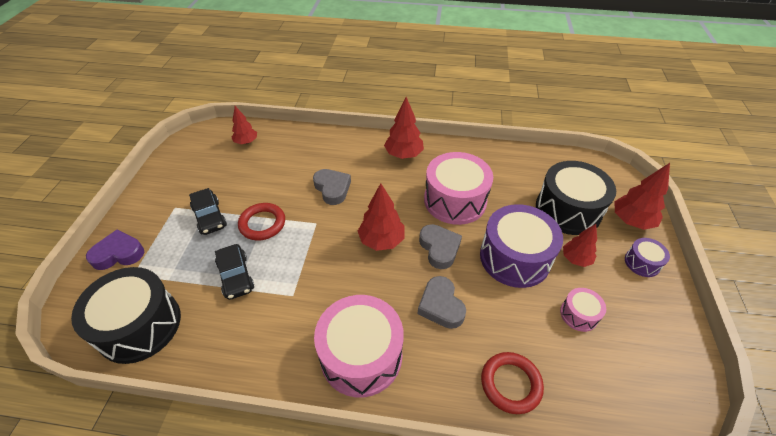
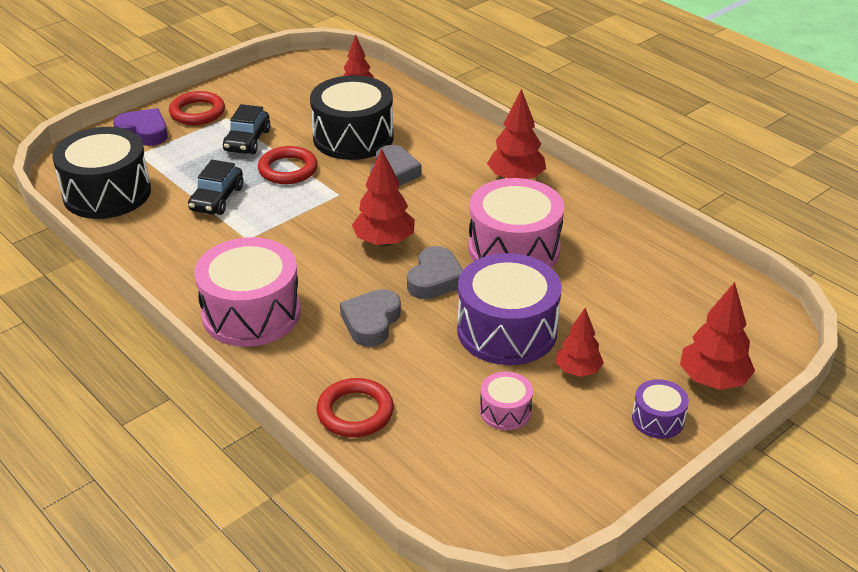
camera: 40 degrees right, 10 degrees down
(147, 215) = (197, 112): none -> red ring
(567, 210) = (642, 327): black drum -> black drum (353, 137)

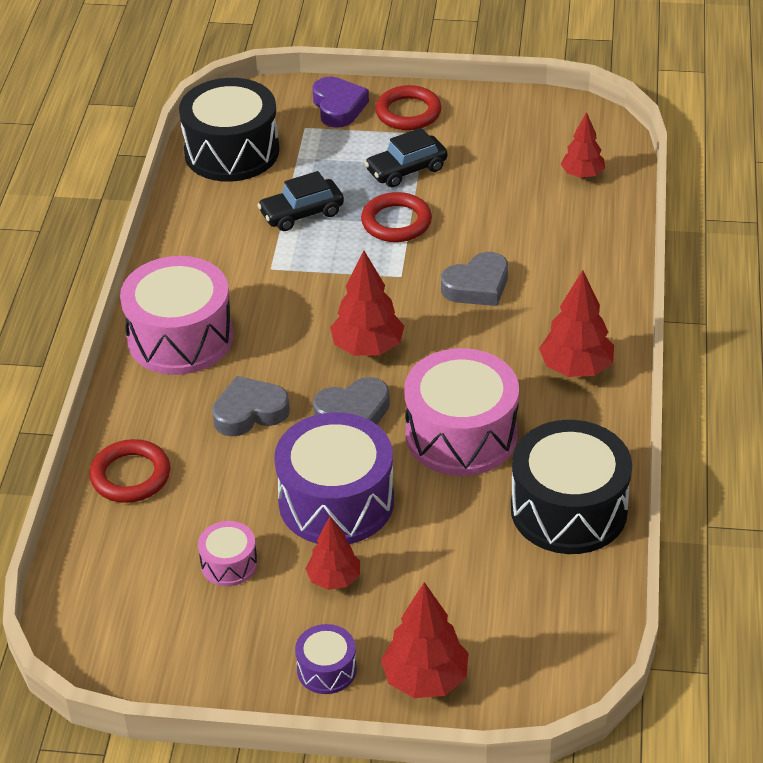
camera: 50 degrees right, 5 degrees up
(353, 137) = (499, 225): black drum -> black drum (568, 509)

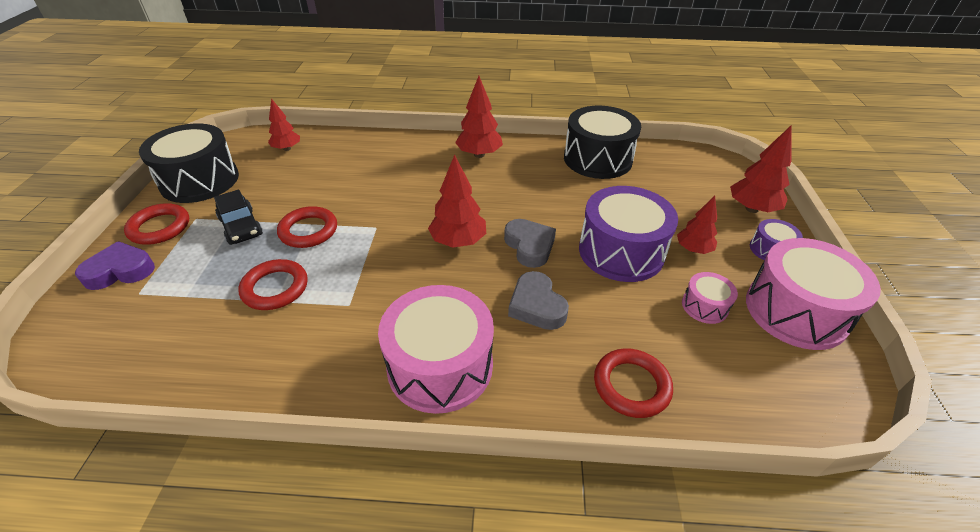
camera: 95 degrees left, 0 degrees up
(231, 152) = (146, 349): black drum -> black drum (200, 180)
(302, 213) = (275, 288): black car -> red ring
(461, 435) = (544, 197): pink drum -> pink drum (795, 311)
(477, 286) = (395, 191): grey heart -> none

